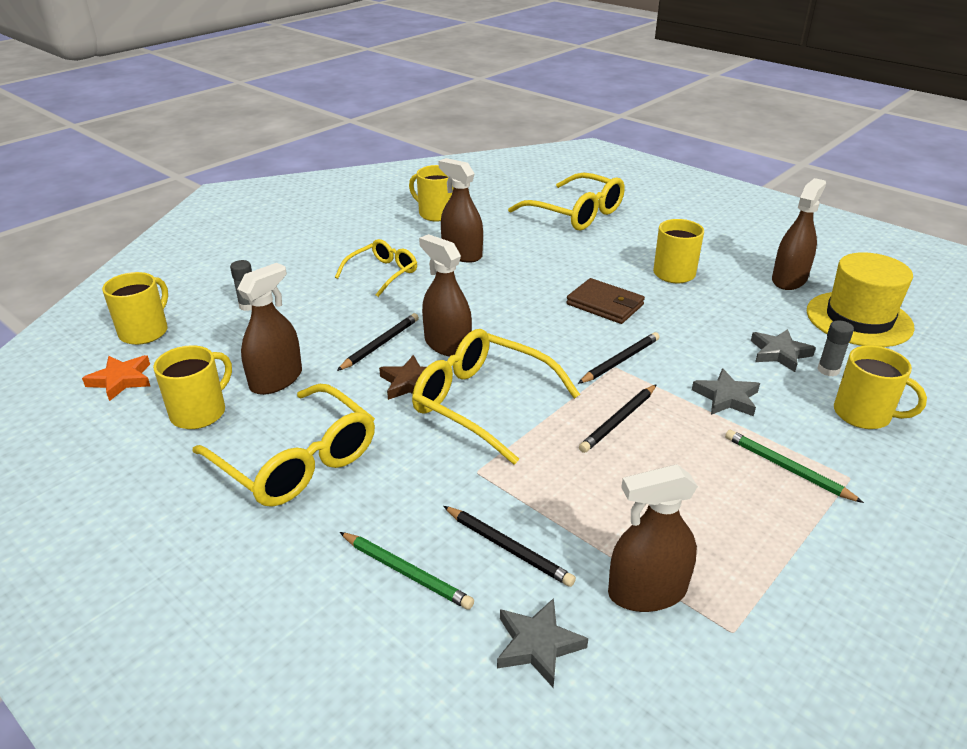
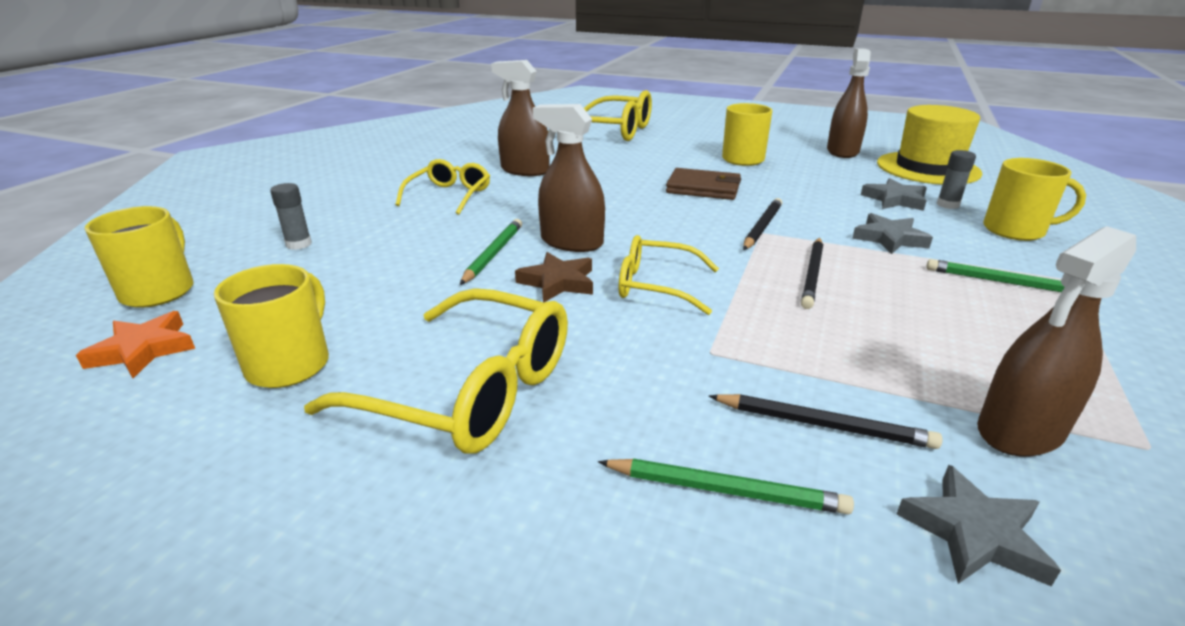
camera: 20 degrees left, 5 degrees down
(276, 380) = (382, 309): brown spray bottle -> none
(380, 344) = (493, 254): black pencil -> green pencil
(436, 214) = (472, 145): yellow mug -> none
(482, 403) = (656, 286): yellow glasses -> yellow glasses, size x0.61

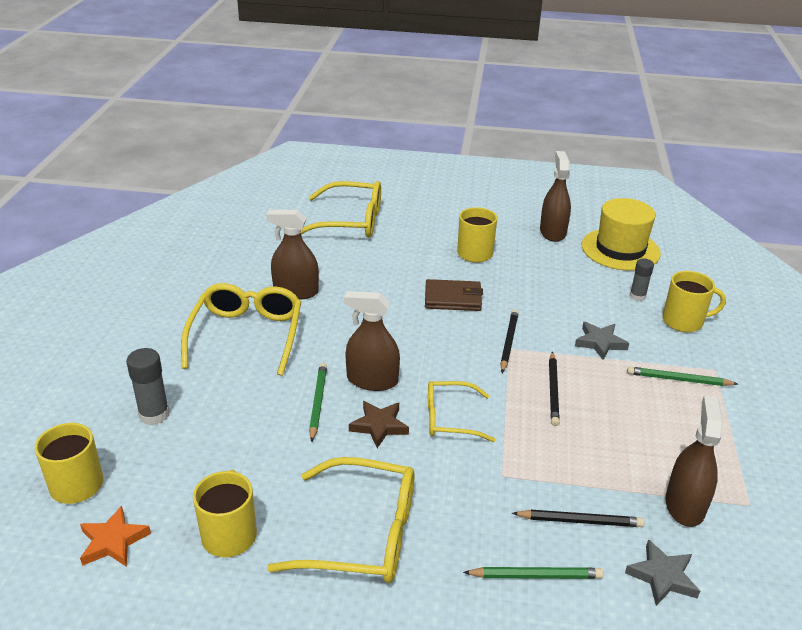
camera: 15 degrees left, 5 degrees up
(299, 244) = (154, 414): grey glue stick -> grey glue stick, size x1.51
(449, 195) = (246, 335): yellow glasses -> yellow glasses, size x1.63
(894, 199) = (599, 295): grey star -> none
(1020, 431) = (685, 505): brown spray bottle -> brown spray bottle turned 150 degrees clockwise

